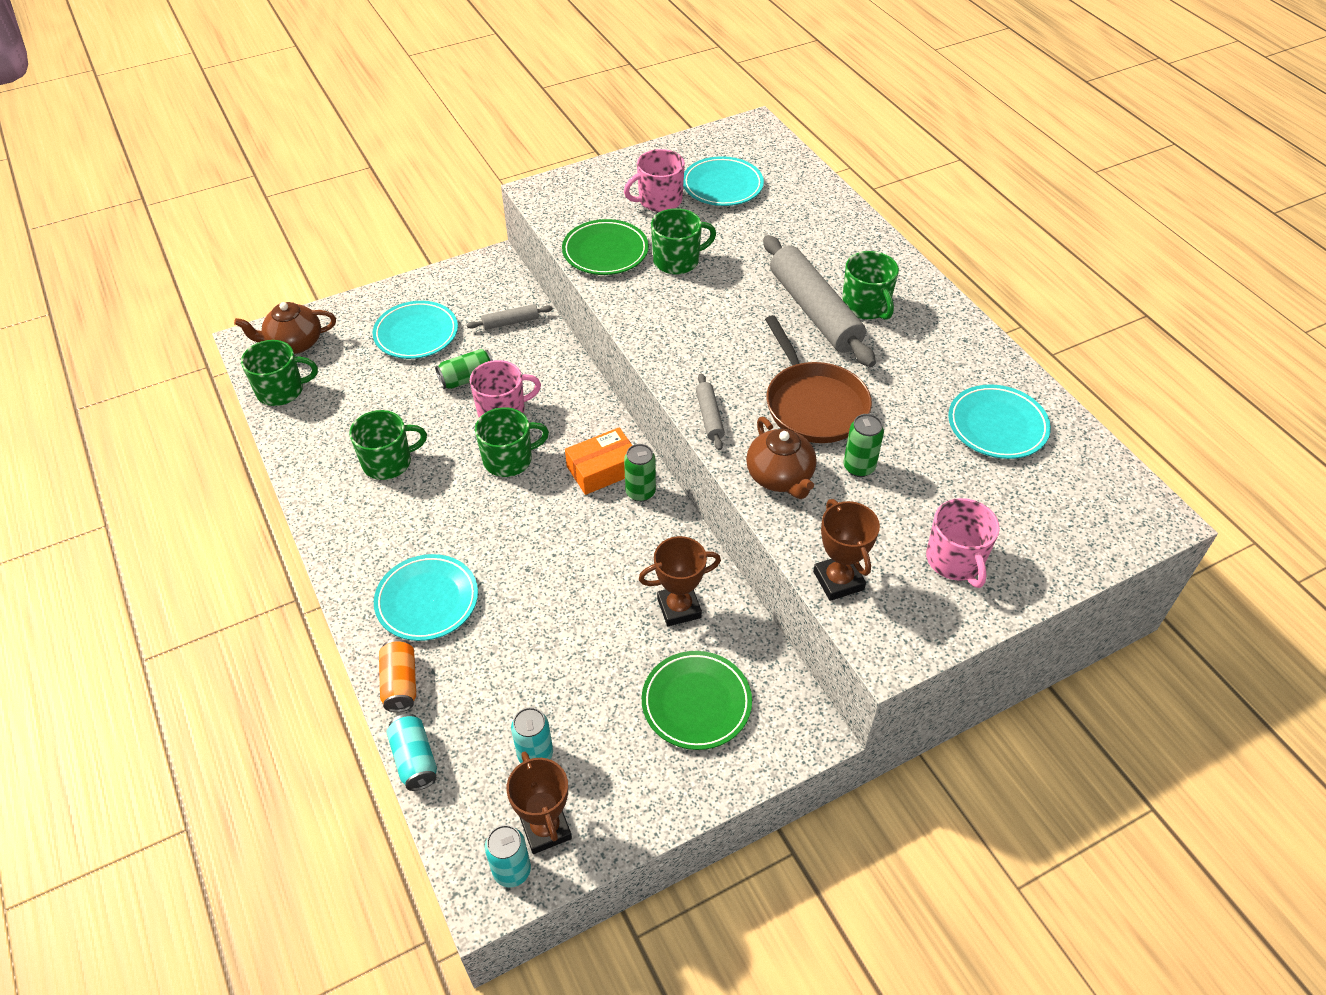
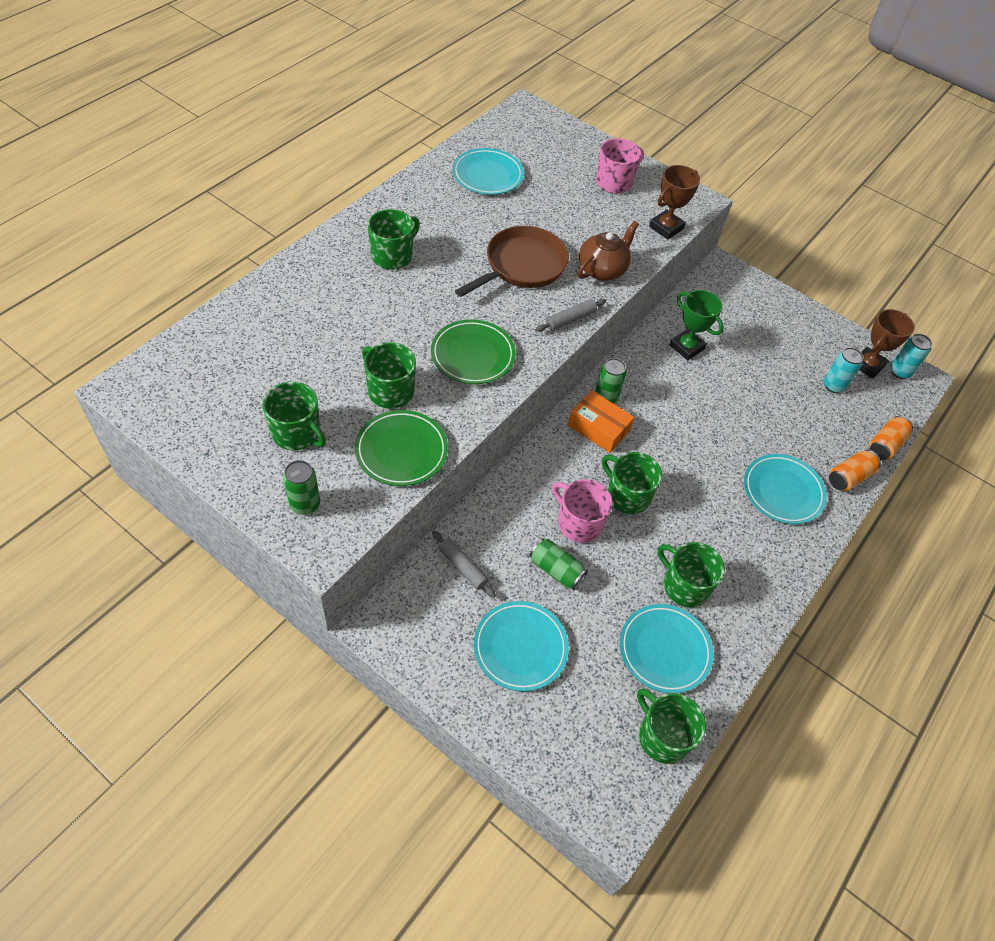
camera: 120 degrees left, 5 degrees up
(294, 343) = (595, 768): brown teapot -> none
(415, 759) = (885, 445): turquoise can -> orange can
(659, 200) = (297, 433): pink mug -> green mug
(679, 608) = (686, 347): brown trophy -> green trophy
(696, 703) = (744, 321): green plate -> green plate (473, 355)
(722, 186) = (251, 388): turquoise plate -> turquoise plate (664, 650)
(814, 311) = (415, 284): grey rolling pin -> none
(859, 467) = (567, 233): green can -> green can (305, 504)

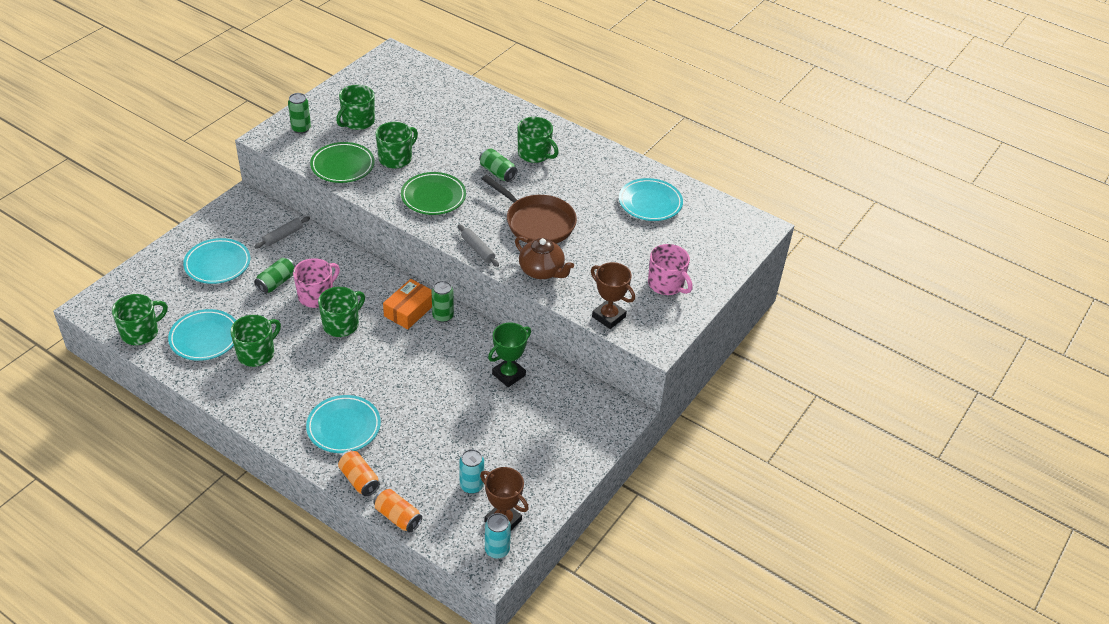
camera: 90 degrees right, 10 degrees down
(427, 292) = (497, 172): none -> green can

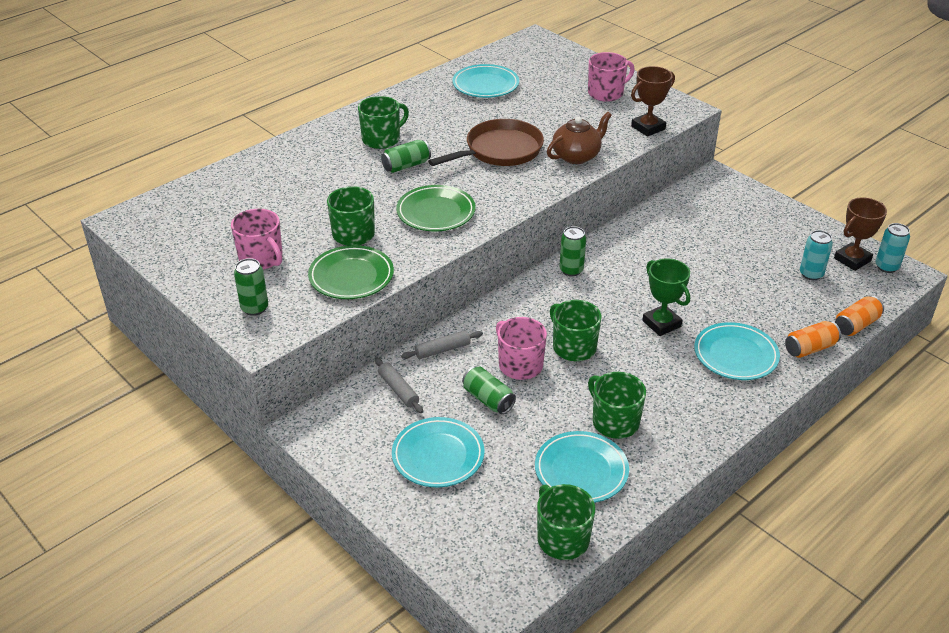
camera: 75 degrees left, 5 degrees down
(358, 121) = (261, 258): green mug -> pink mug
(409, 310) = (558, 293): orange box -> none
(477, 249) = (535, 191): grey rolling pin -> grey rolling pin (442, 350)
(508, 374) = (663, 236): green trophy -> green trophy (661, 324)

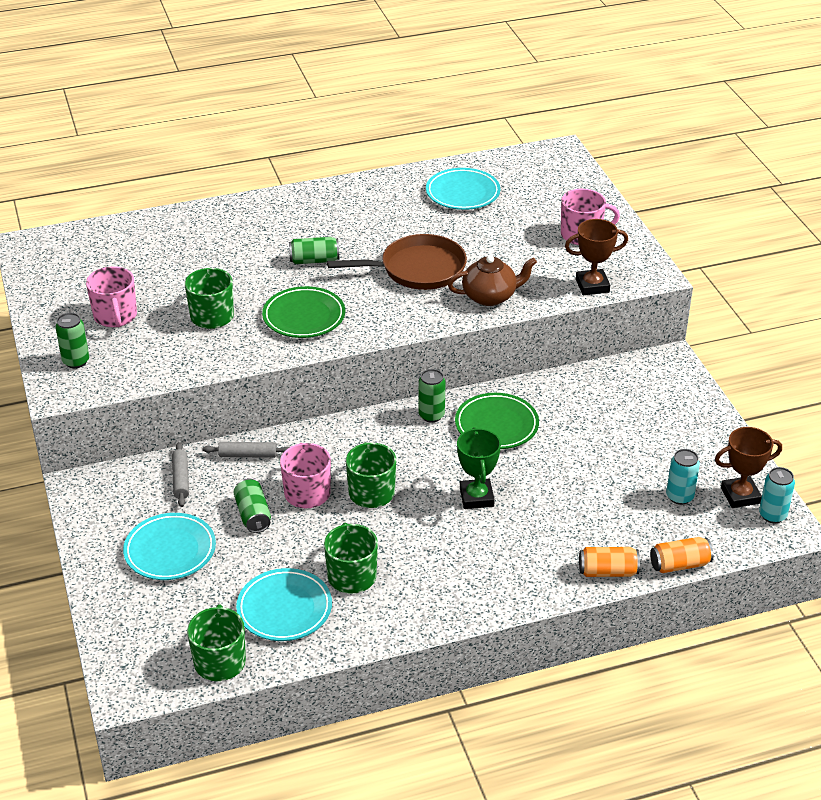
camera: 25 degrees right, 0 degrees up
(351, 276) = (179, 357): green plate -> green plate (496, 425)
(382, 139) = (313, 226): green mug -> none
(735, 355) = (524, 552): turquoise plate -> none

